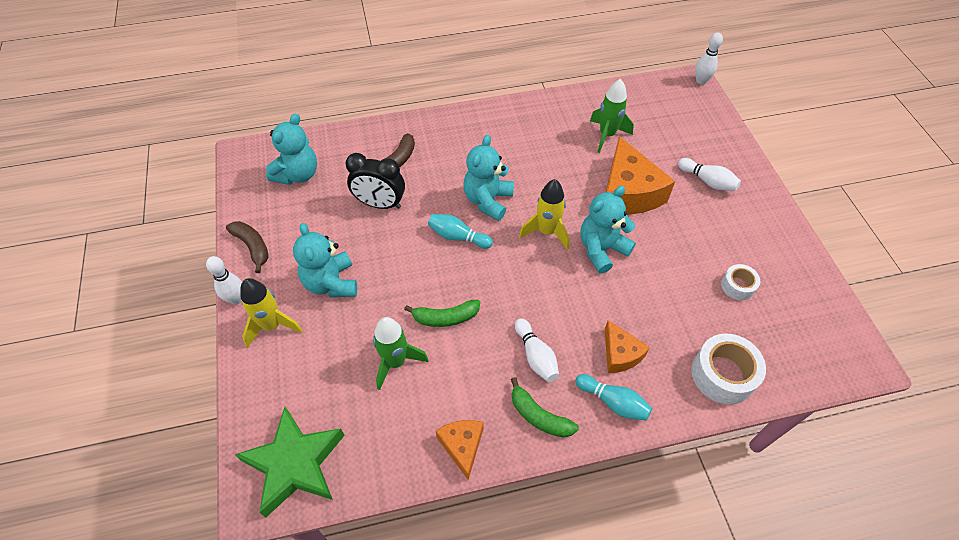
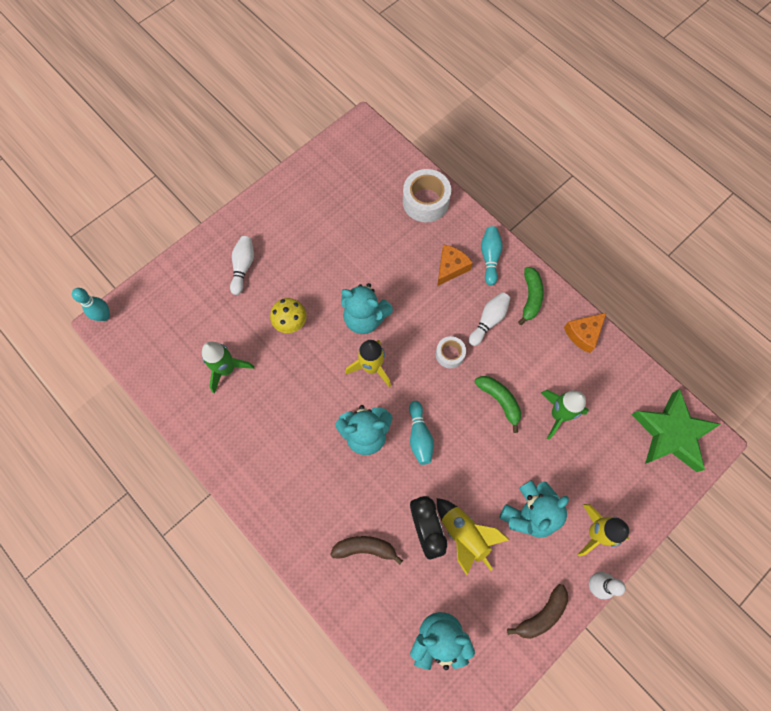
camera: 120 degrees left, 15 degrees up
(252, 247) = (541, 614): brown banana -> brown banana turned 150 degrees counterclockwise
(353, 227) = (464, 535): none -> yellow rocket
(628, 192) = (291, 323): orange cheese -> yellow mushroom
(701, 81) = (104, 316): white bowling pin -> turquoise bowling pin
(737, 286) = (344, 214): white tape -> white tape (450, 354)

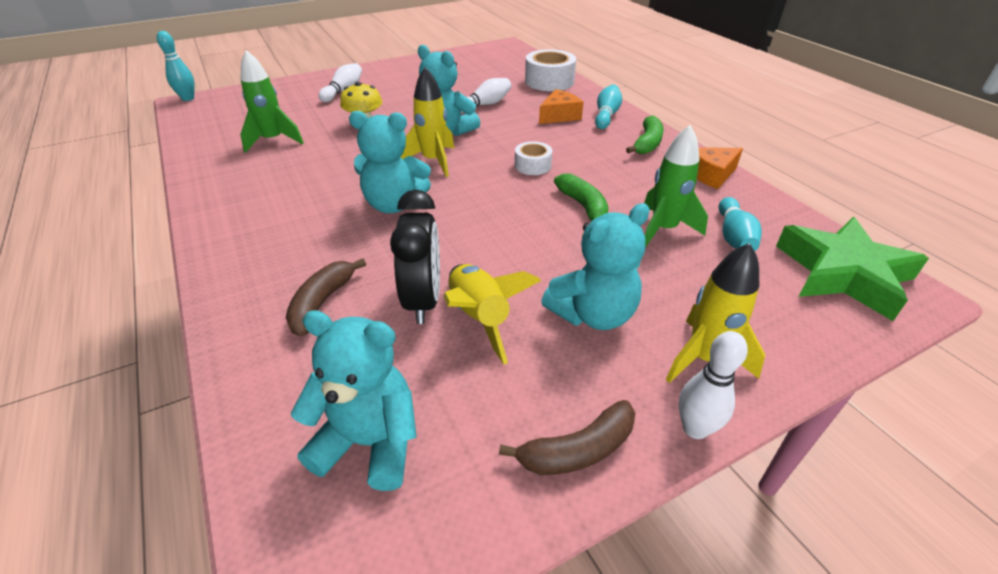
camera: 15 degrees right, 30 degrees down
(365, 548) = (322, 303): brown banana -> brown banana turned 90 degrees counterclockwise
(419, 436) = (462, 217): turquoise bowling pin -> turquoise bowling pin (733, 236)
(488, 321) = (590, 151): white bowling pin -> white bowling pin (485, 105)

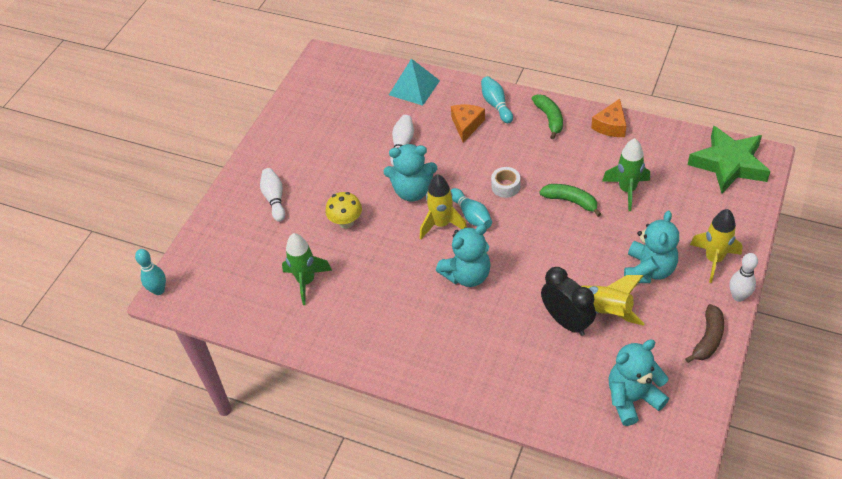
camera: 35 degrees left, 10 degrees up
(322, 303) = (521, 360): brown banana -> none
(549, 81) = (414, 87): white tape -> turquoise pyramid
(733, 236) = (663, 171): turquoise bowling pin -> turquoise bowling pin (471, 215)

